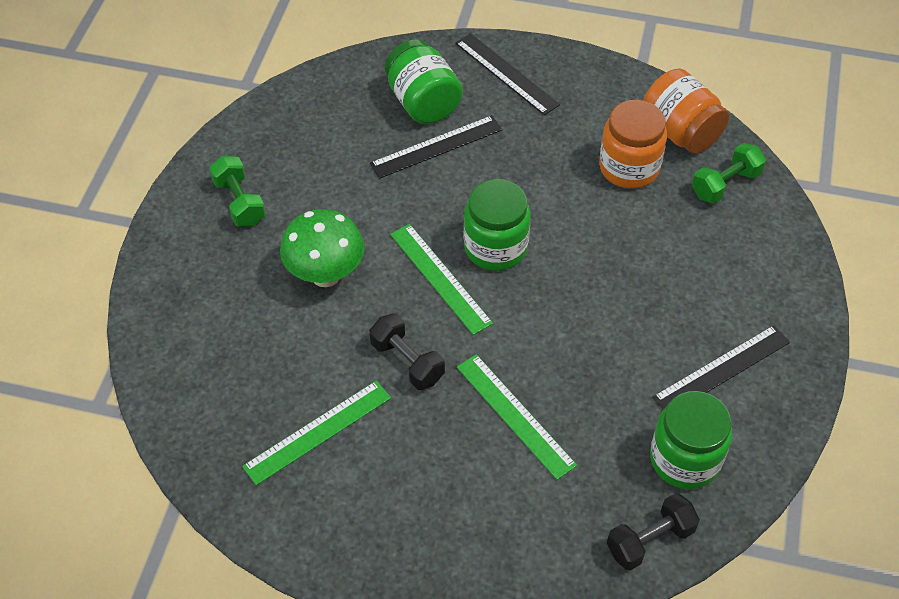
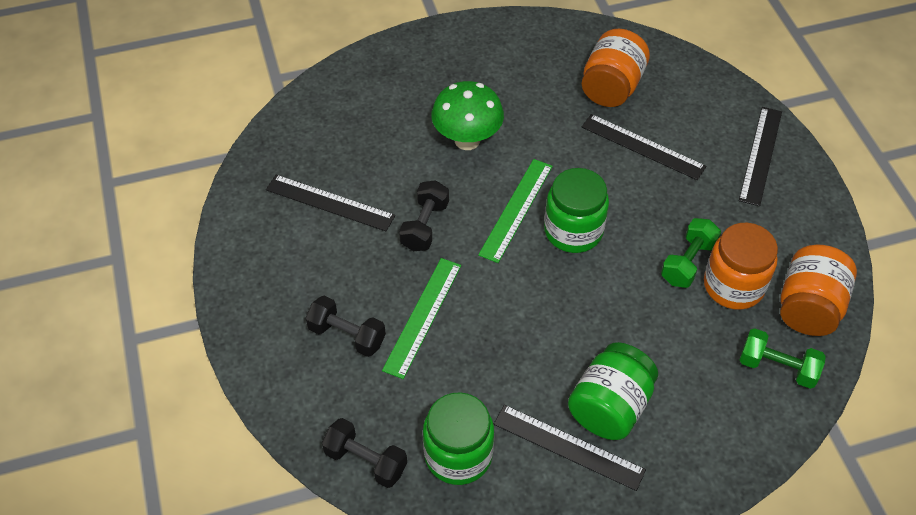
camera: 60 degrees right, 0 degrees up
(239, 202) = (493, 60): green dumbbell -> green dumbbell (687, 262)
(318, 432) = (330, 203): green ruler -> black ruler
(348, 131) = (611, 87): none -> orange jar
(423, 102) = (680, 117): green jar -> green jar (609, 406)
(496, 491) = (347, 335): none -> black dumbbell

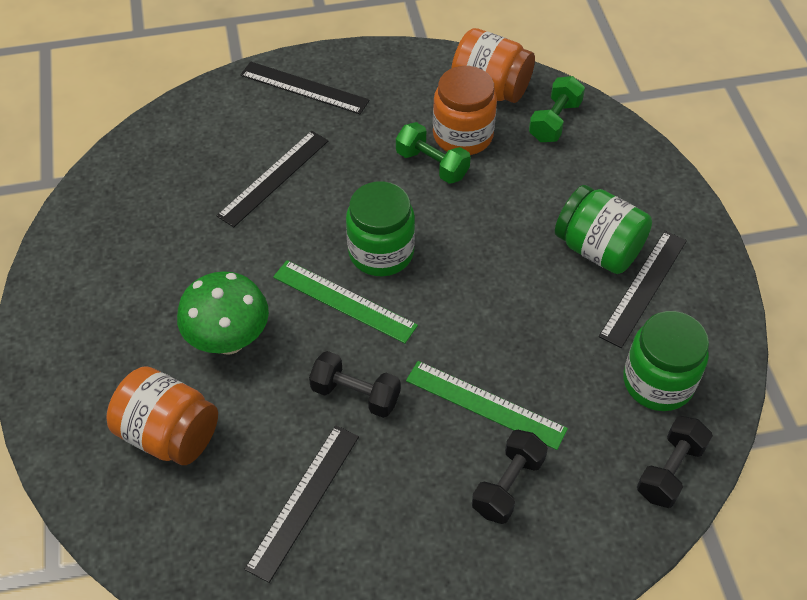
camera: 85 degrees left, 0 degrees up
(611, 87) = (179, 192): orange jar -> orange jar (169, 434)

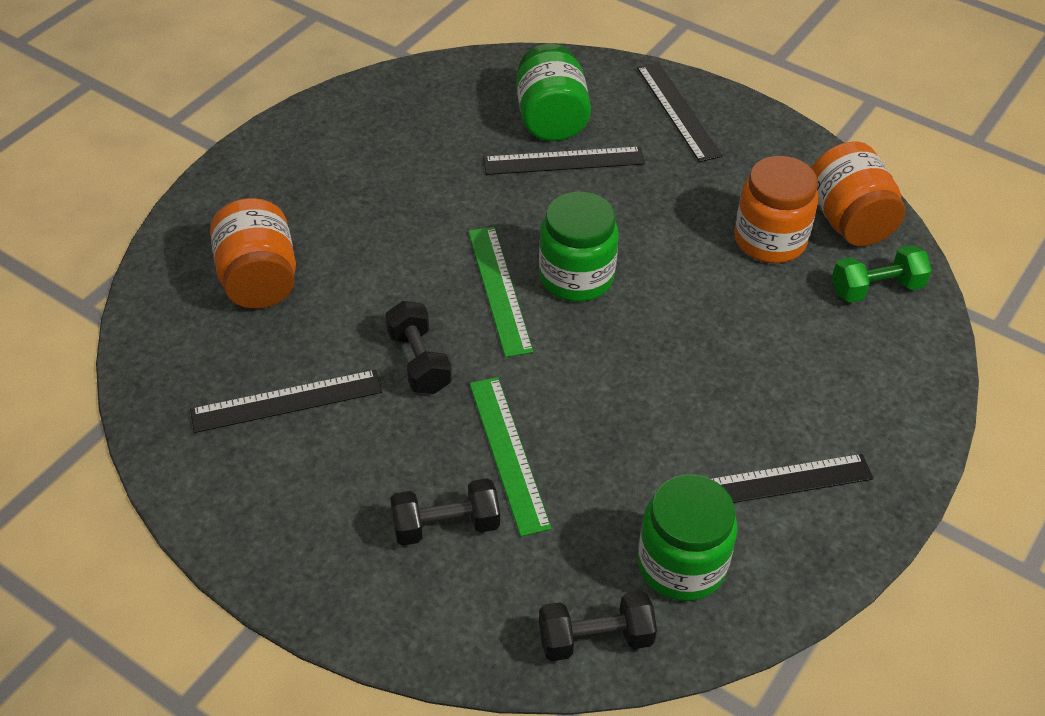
camera: 45 degrees right, 5 degrees down
(229, 340) = (379, 251): green mushroom -> none
(432, 165) = (710, 243): green dumbbell -> none
(598, 249) = (773, 419): green jar -> green jar (551, 119)

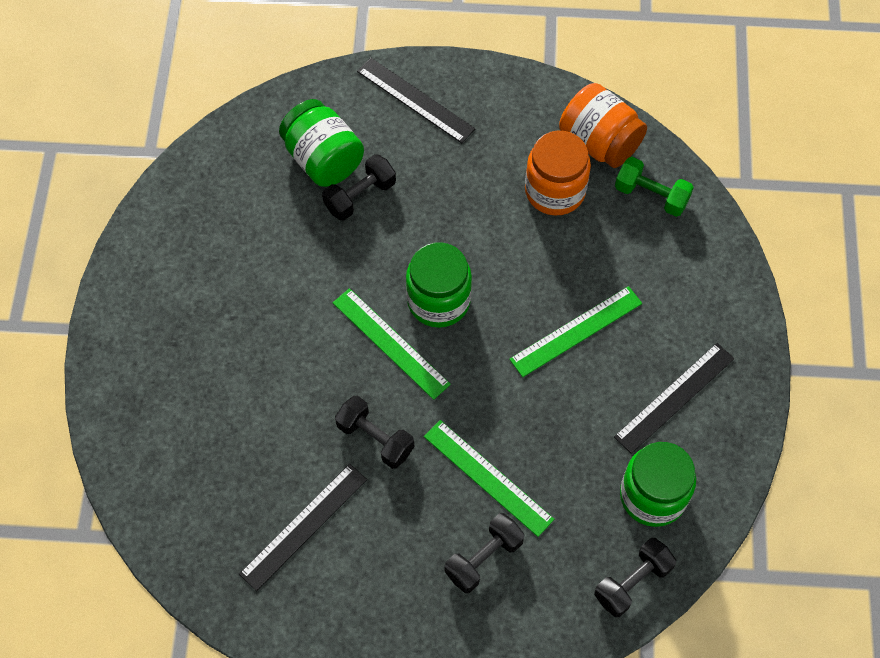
camera: 30 degrees left, 15 degrees up
(259, 280) = (204, 435): orange jar -> none
(564, 161) = (360, 196): black ruler -> black dumbbell
(704, 369) = (576, 331): none -> green ruler
(876, 288) = (651, 195): green dumbbell -> green dumbbell turned 75 degrees clockwise

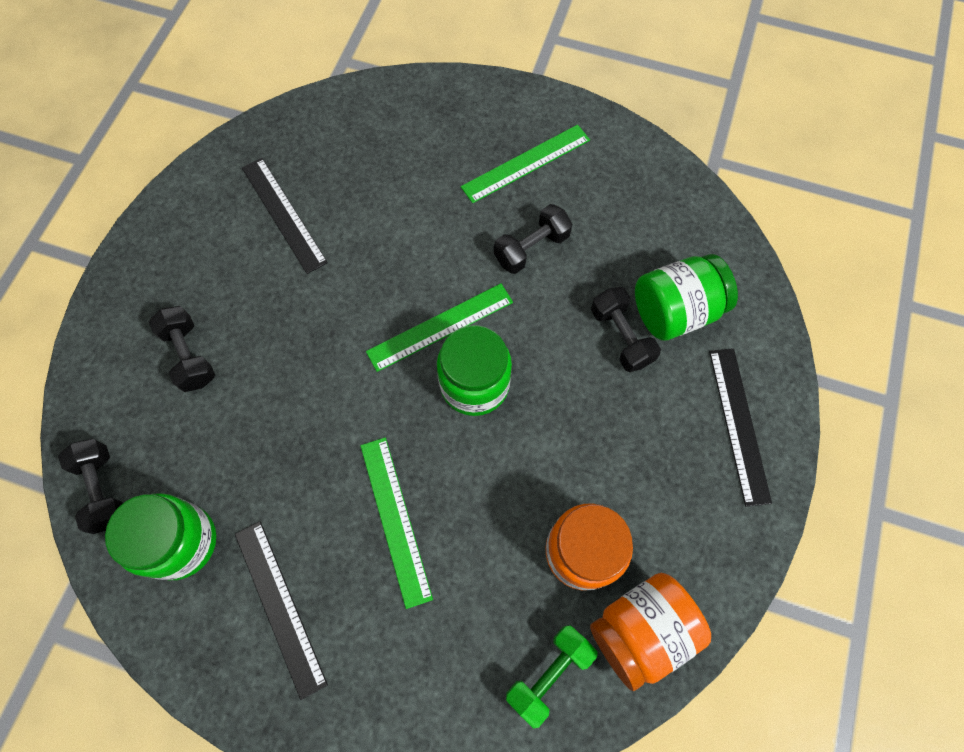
camera: 105 degrees right, 5 degrees up
(375, 438) = (344, 290): black dumbbell -> black dumbbell (531, 248)
(415, 100) = (739, 424): black ruler -> black ruler turned 60 degrees counterclockwise
(488, 477) = (266, 381): green ruler -> green ruler (526, 163)

